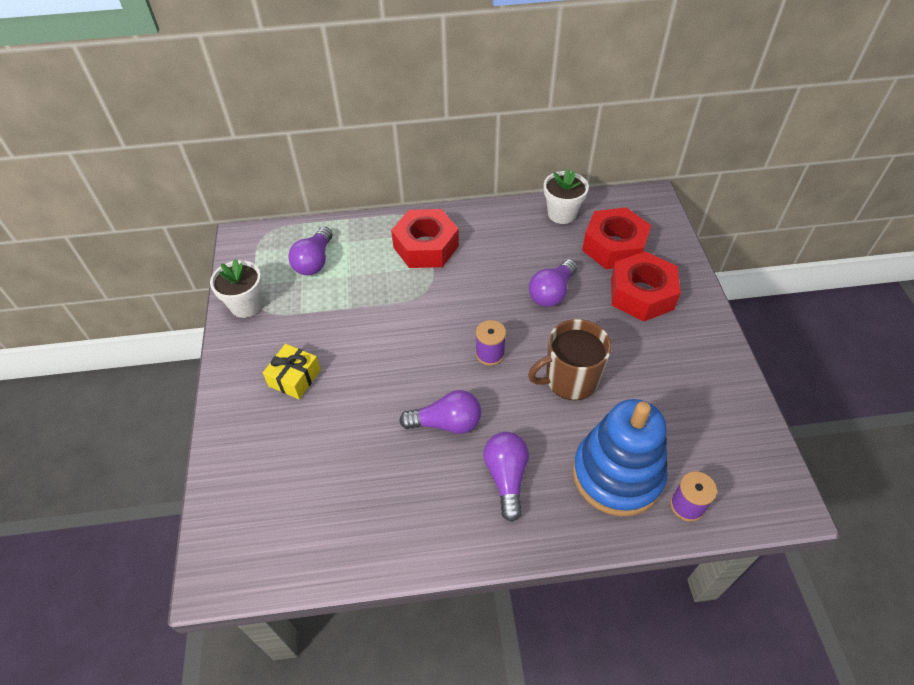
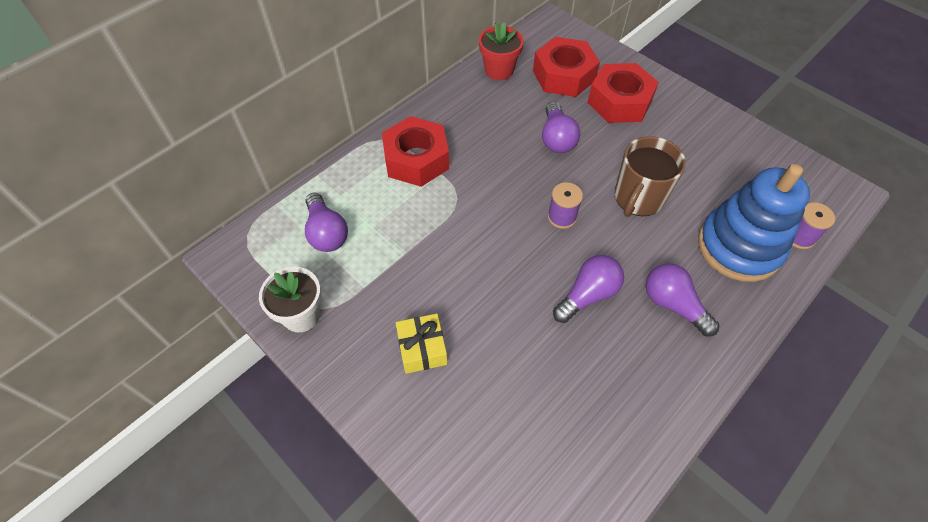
camera: 40 degrees left, 5 degrees up
(562, 214) = (499, 70): white flower pot -> red flower pot

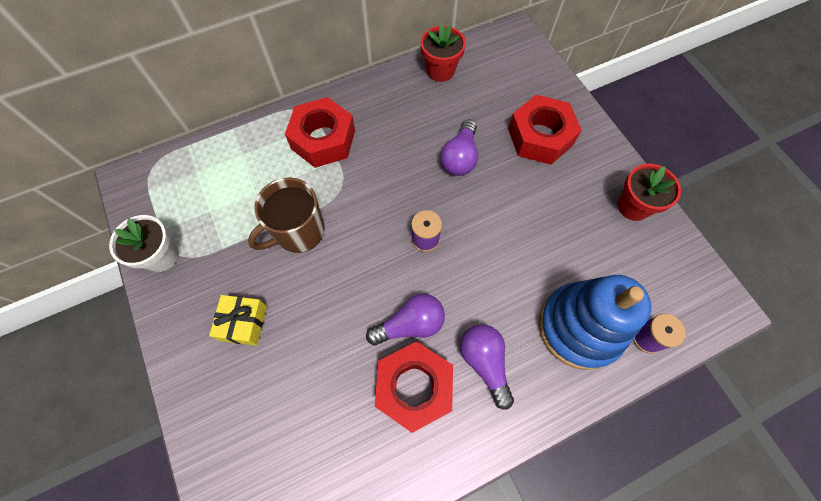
camera: 20 degrees right, 10 degrees up
(326, 232) = (216, 186): purple light bulb -> none
(564, 75) = (499, 93): red nut -> red nut (414, 388)
(638, 198) = (507, 243): brown mug -> brown mug (298, 231)
(730, 135) = (633, 206): none -> red flower pot

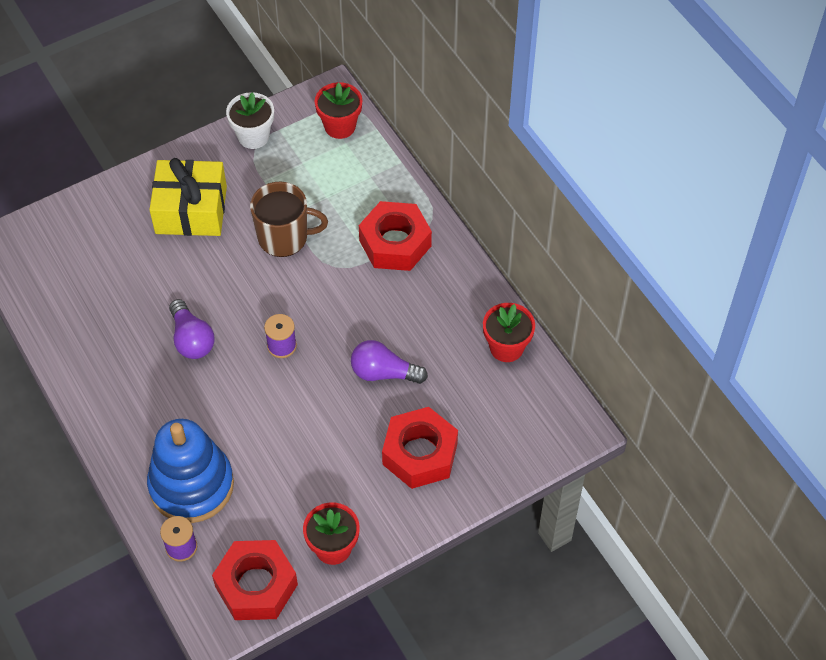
camera: 85 degrees right, 10 degrees down
(174, 175) = (340, 126): none -> red flower pot
(243, 323) = (191, 210): yellow gift -> yellow gift, size x1.77
(298, 231) = (284, 237): brown mug -> brown mug turned 135 degrees clockwise
(414, 388) = (133, 346): red nut -> red nut (256, 585)
(484, 363) = (156, 402): purple light bulb -> none

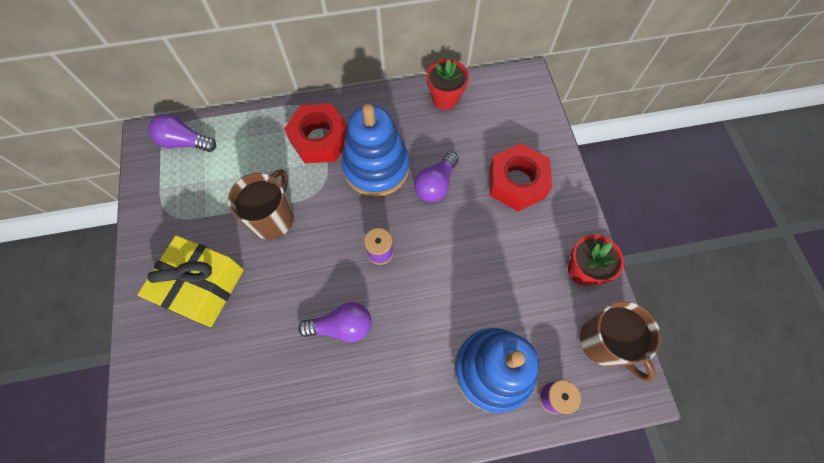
camera: 70 degrees left, 10 degrees up
(253, 136) = (154, 210): white flower pot -> none
(256, 585) = (605, 342): red nut -> brown mug
(340, 126) = (185, 142): red flower pot -> purple light bulb
(381, 308) = (376, 167): none -> blue stacking toy

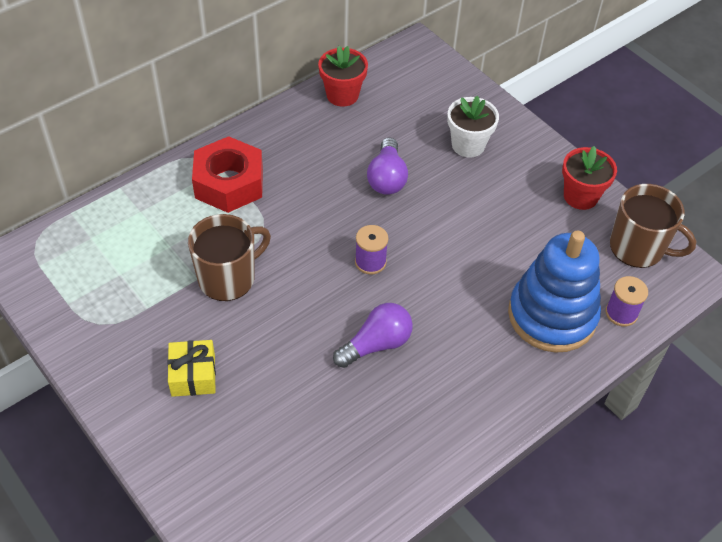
camera: 30 degrees left, 15 degrees down
(185, 142) = (65, 246): purple light bulb -> none
(202, 286) = (193, 375): yellow gift -> yellow gift, size x0.56
(273, 217) = (228, 278): brown mug -> brown mug turned 60 degrees clockwise
(376, 167) = (312, 186): blue stacking toy -> none
(516, 182) = (468, 145): red nut -> white flower pot

